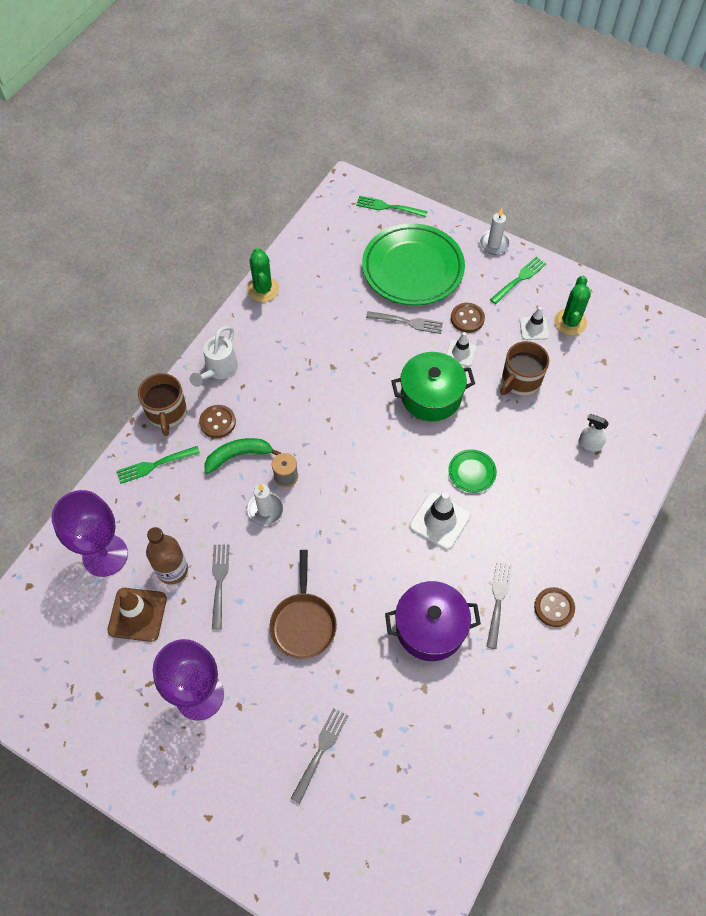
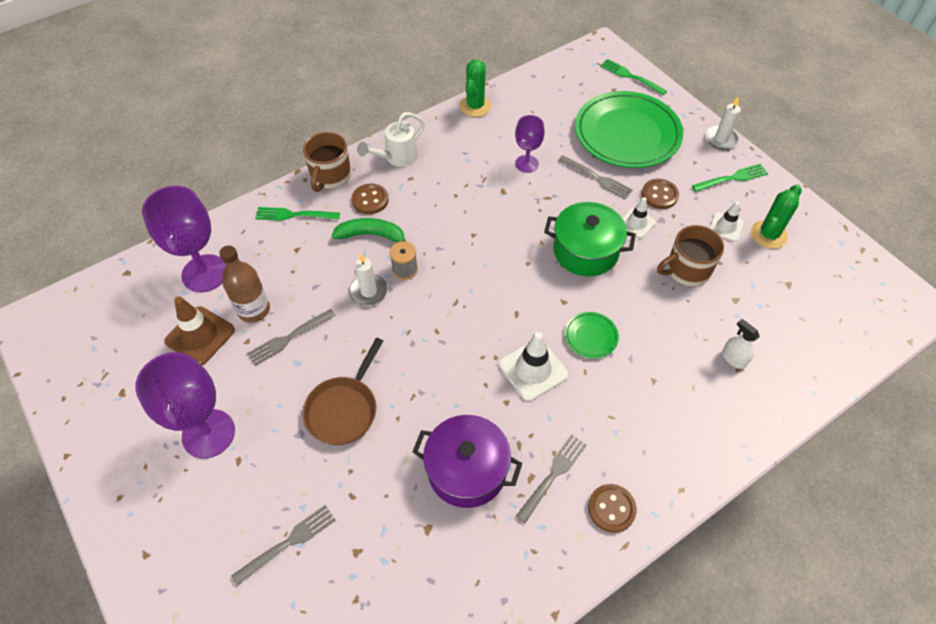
camera: 25 degrees right, 5 degrees down
(219, 582) = (289, 338): grey fork -> grey fork turned 150 degrees counterclockwise
(339, 331) = (526, 164): none -> purple goblet

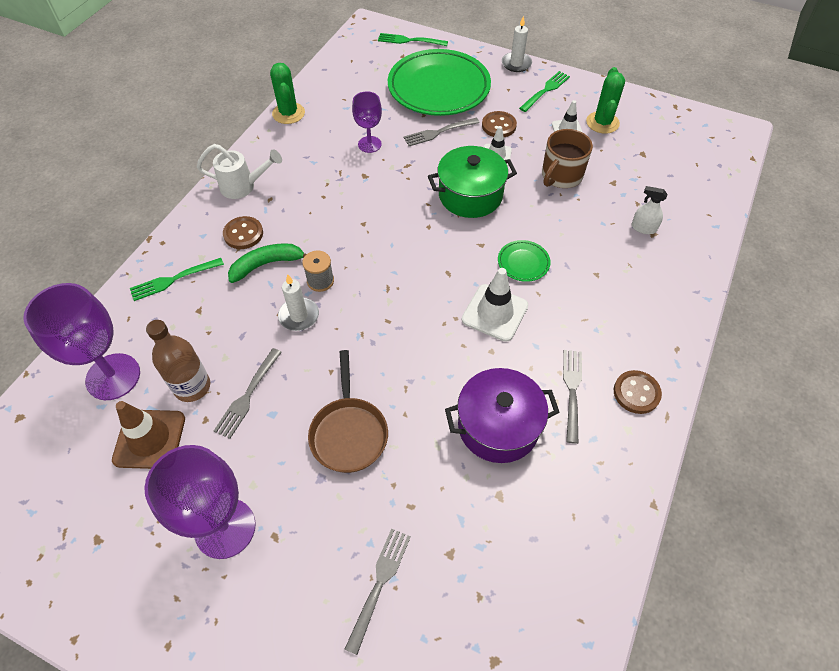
camera: 30 degrees left, 0 degrees up
(330, 176) = (187, 229): brown mug -> none
(396, 158) = (243, 186): white watering can -> white watering can turned 105 degrees counterclockwise
(597, 178) = (438, 132): grey fork -> grey fork turned 150 degrees clockwise

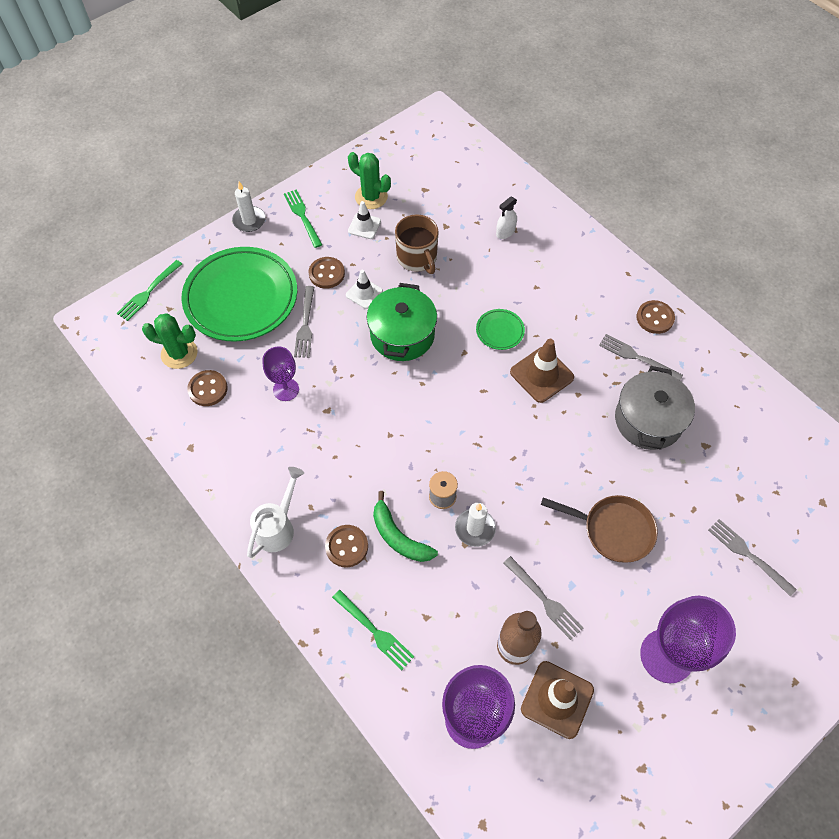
camera: 65 degrees left, 5 degrees up
(173, 279) = (374, 631): green fork -> green fork turned 45 degrees counterclockwise
(267, 264) = (398, 536): green banana -> green banana turned 45 degrees counterclockwise
(288, 113) = (190, 447): green cactus -> green cactus (179, 353)
(344, 102) = (208, 389): none -> brown button
(495, 313) = (541, 375): white traffic cone -> brown traffic cone
(498, 426) = (648, 420): purple pot -> grey pot

